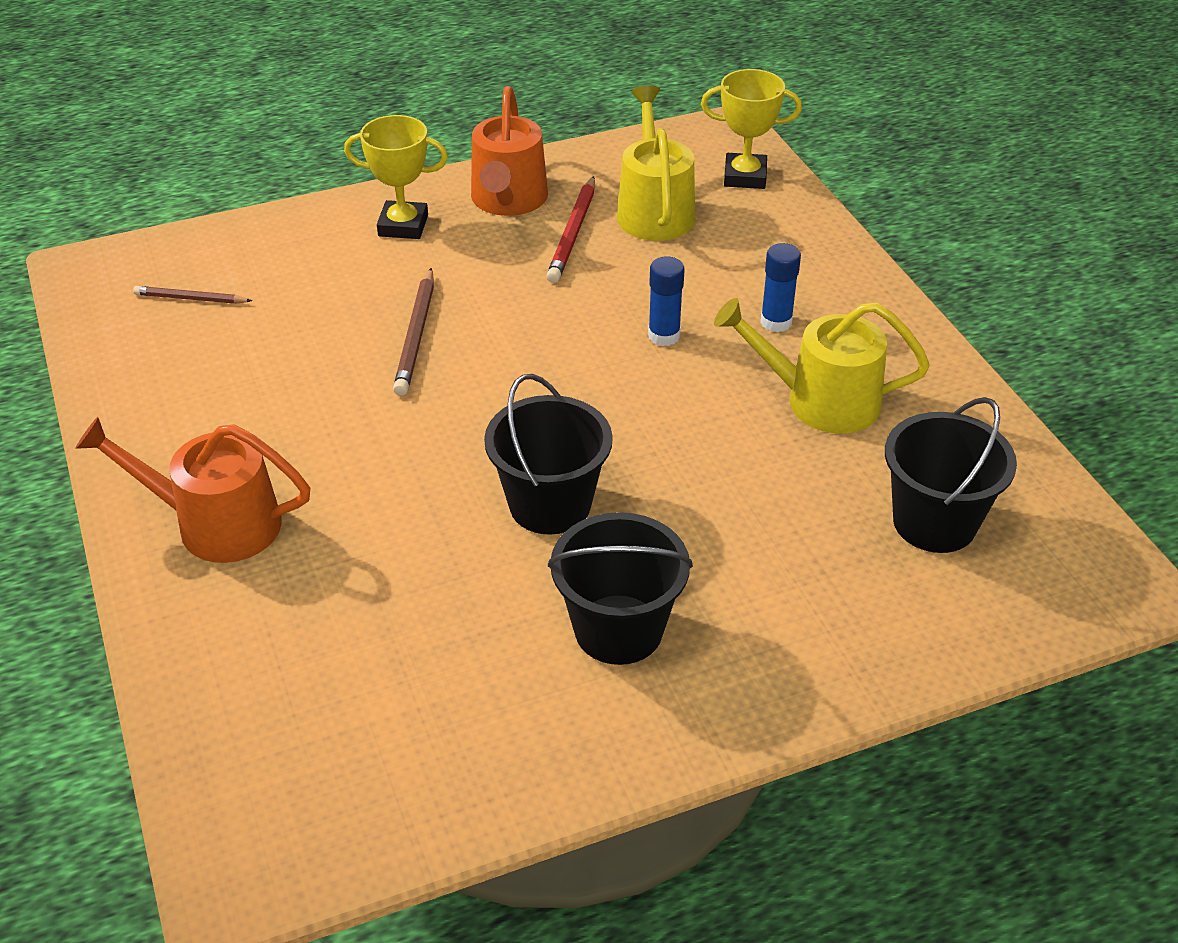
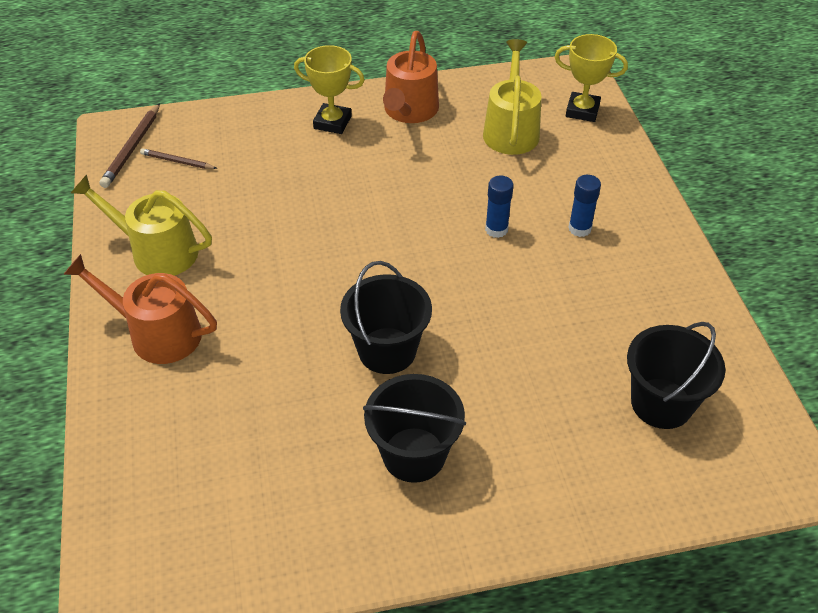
camera: 10 degrees right, 5 degrees up
(416, 335) = (323, 208): brown pencil -> brown pencil (132, 148)
(573, 233) = (449, 142): red pencil -> none
(821, 401) = (599, 295): yellow watering can -> yellow watering can (157, 251)

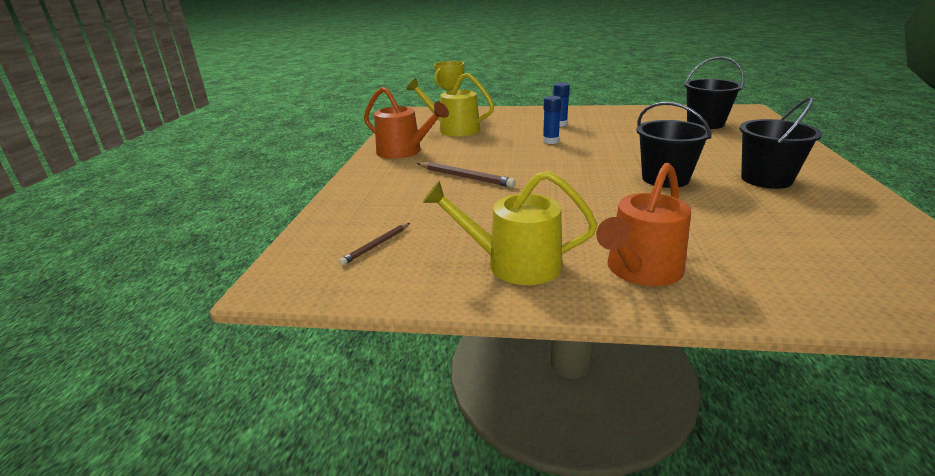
camera: 70 degrees left, 20 degrees down
(132, 148) = (325, 271): brown pencil -> brown pencil (465, 177)
(157, 251) = (515, 264): yellow watering can -> yellow watering can turned 60 degrees clockwise
(332, 122) = (390, 176): yellow trophy -> none

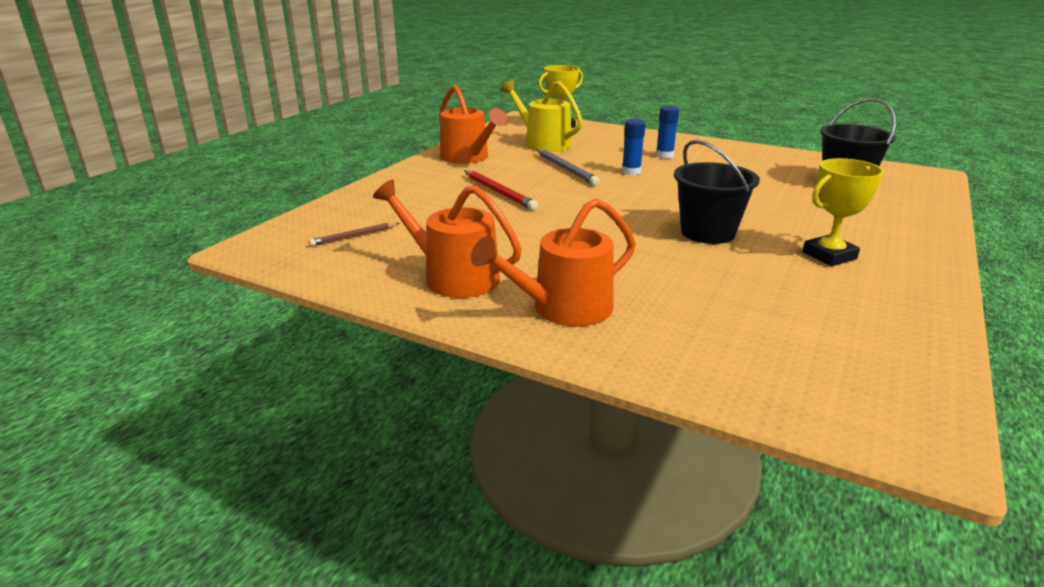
camera: 20 degrees right, 0 degrees up
(465, 177) = (499, 192): brown pencil -> red pencil
(497, 148) = (566, 169): none -> grey pencil
(515, 264) = (454, 277): yellow watering can -> orange watering can
(766, 179) = (829, 255): black bucket -> yellow trophy

